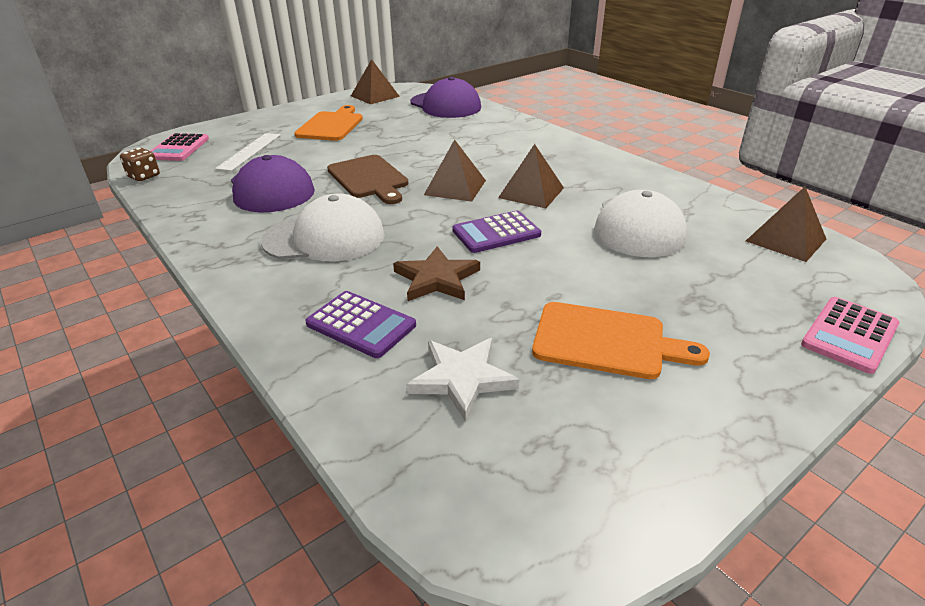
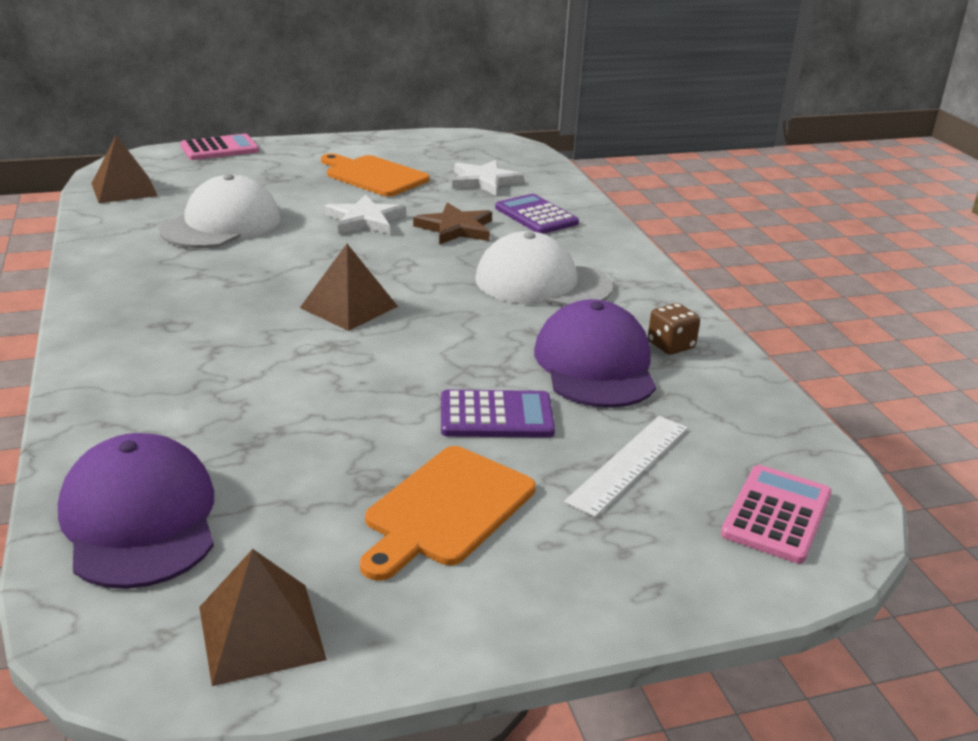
camera: 160 degrees left, 5 degrees down
(144, 176) = (807, 443): brown dice -> brown dice (670, 345)
(369, 179) = (450, 348): brown cutting board -> none
(496, 233) = (363, 249): purple calculator -> purple calculator (496, 416)
(531, 192) = (268, 279): brown pyramid -> none
(531, 264) = (365, 220): none -> white star

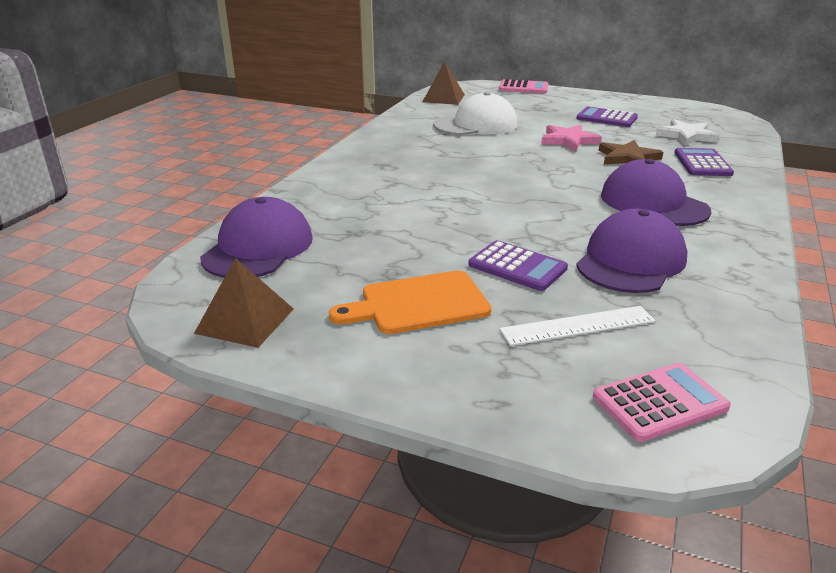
camera: 40 degrees right, 0 degrees up
(349, 307) = (498, 183): brown pyramid -> none
(365, 220) = (568, 140): white star -> pink star
(374, 176) = (606, 118): orange cutting board -> purple calculator
(542, 283) = (653, 203): white cap -> purple cap
(670, 345) = (712, 268): brown dice -> none

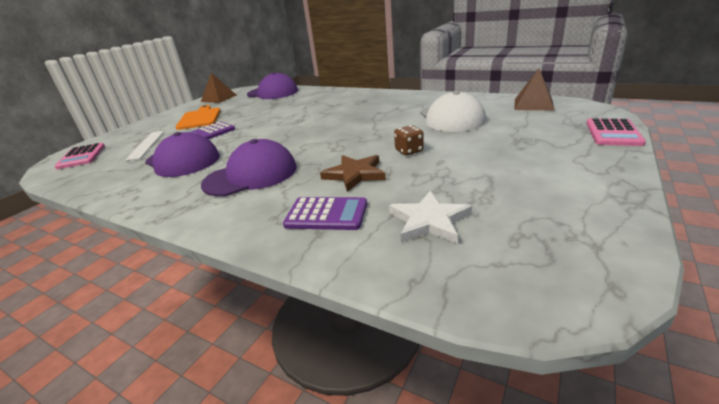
camera: 100 degrees right, 0 degrees up
(568, 140) = (409, 151): pink star -> brown dice
(606, 118) = (495, 174): purple calculator -> none

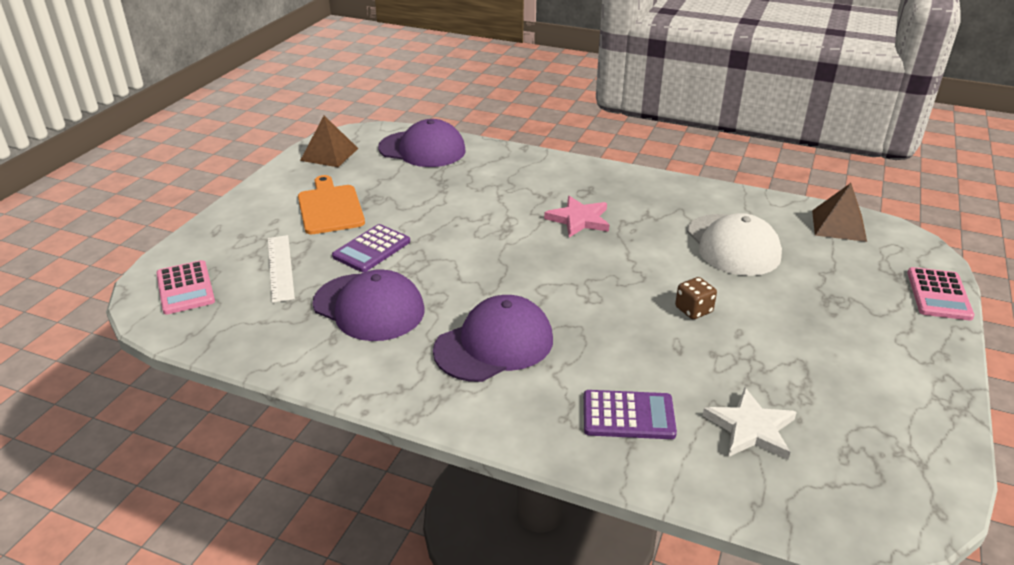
camera: 10 degrees left, 5 degrees up
(349, 113) = (579, 219): none -> pink star
(355, 174) = (637, 350): brown star -> none

